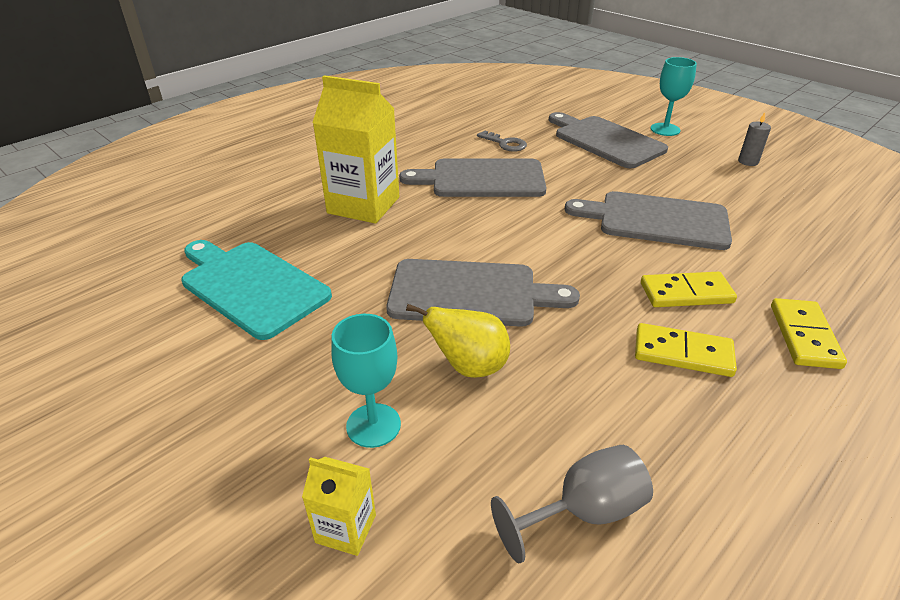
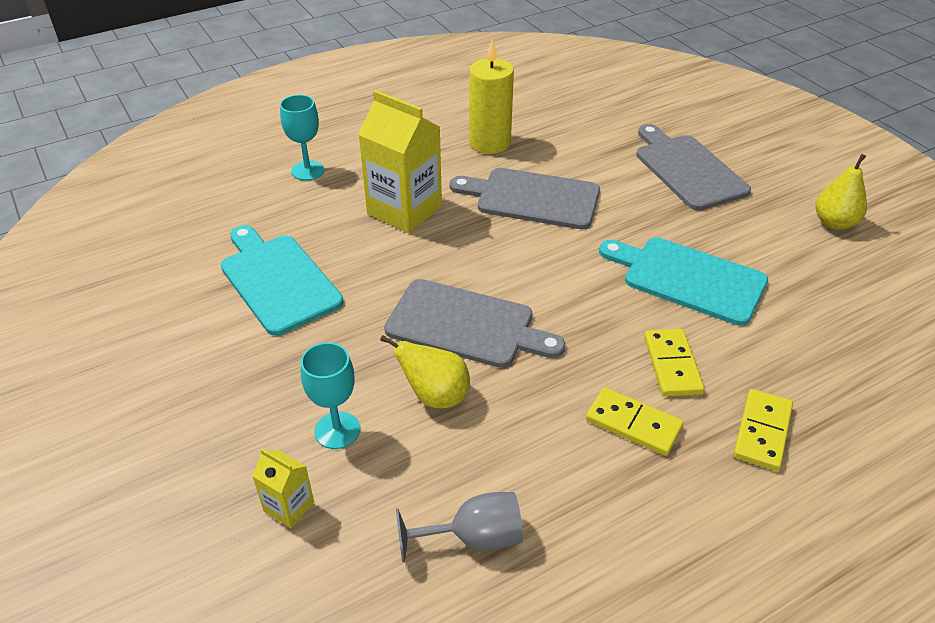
camera: 15 degrees right, 5 degrees up
(422, 143) = (490, 143): none -> yellow candle
(505, 143) = (576, 157): grey key -> none
(656, 220) = (688, 279): grey cutting board -> turquoise cutting board
(665, 129) = (764, 164): turquoise goblet -> turquoise goblet (308, 170)
(686, 293) = (672, 365): yellow domino -> yellow domino turned 75 degrees clockwise
(748, 162) = (834, 223): grey candle -> yellow pear

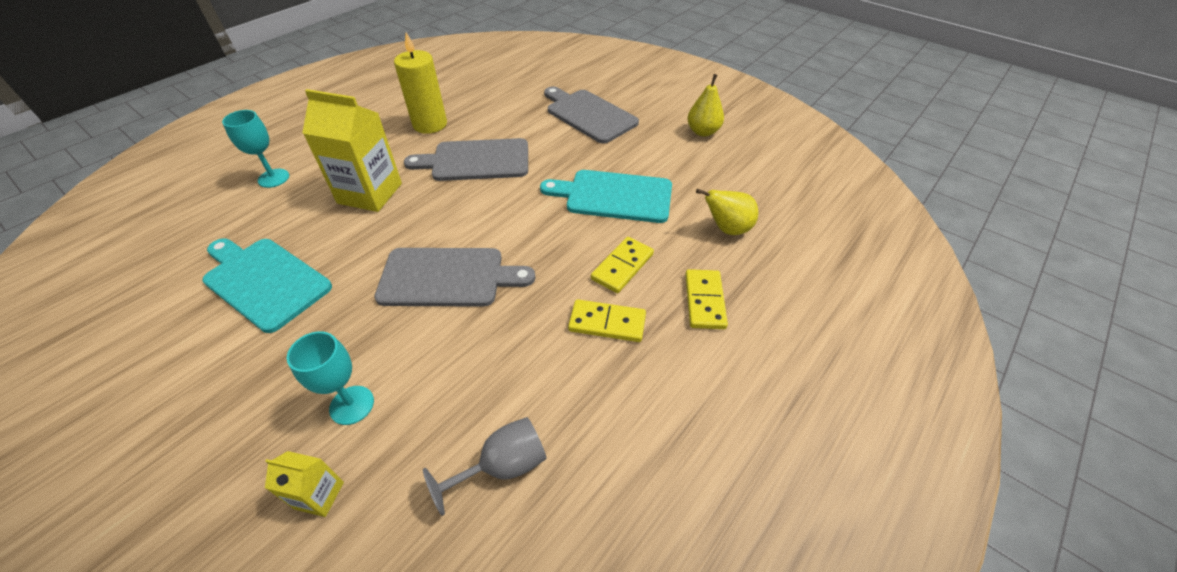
camera: 20 degrees left, 5 degrees up
(435, 396) = (436, 347): yellow pear -> yellow pear (727, 229)
(672, 365) = (622, 266): yellow domino -> yellow domino turned 60 degrees clockwise

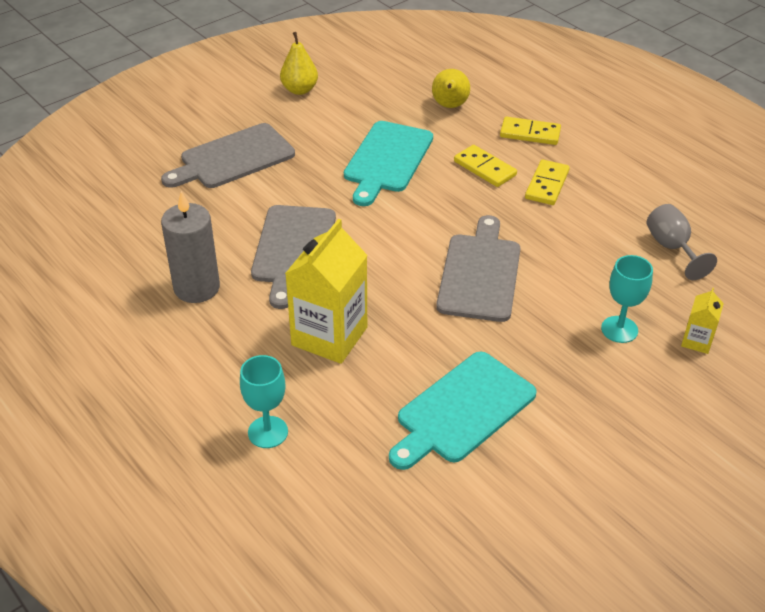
camera: 80 degrees left, 5 degrees down
(430, 124) = (197, 288): yellow candle -> grey candle

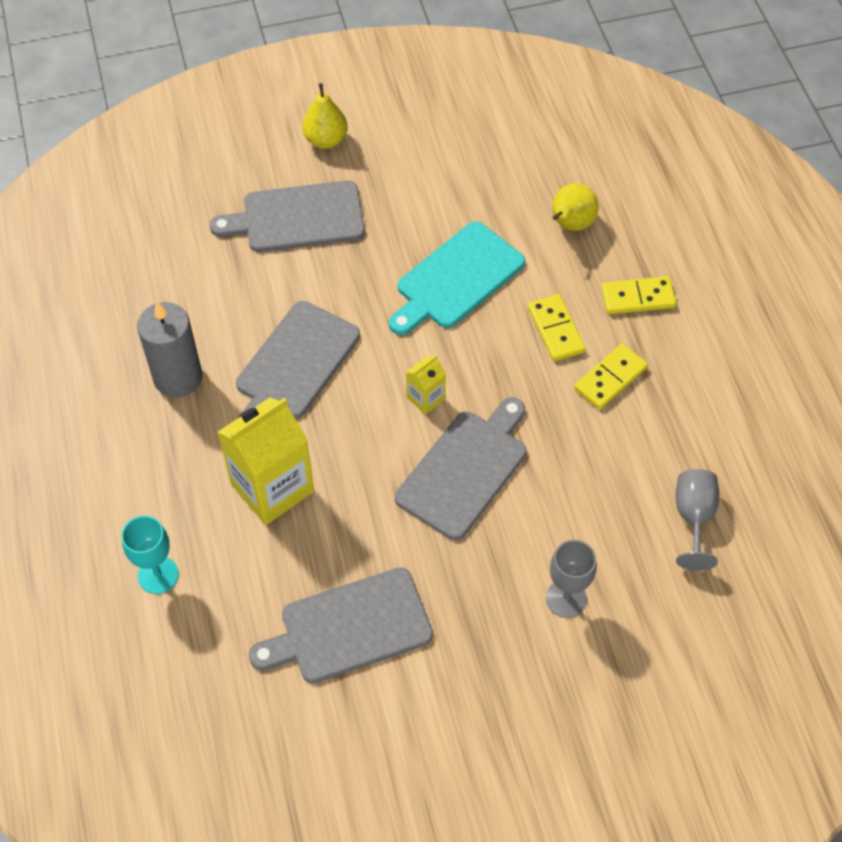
camera: 25 degrees right, 15 degrees up
(299, 90) = (418, 142): yellow pear -> yellow pear (326, 140)
(462, 410) = (350, 628): turquoise cutting board -> grey cutting board
(530, 133) = (637, 297): yellow domino -> yellow domino turned 45 degrees counterclockwise
(619, 329) = (566, 598): turquoise goblet -> grey goblet
(697, 341) = (638, 646): yellow carton -> yellow carton (425, 398)

